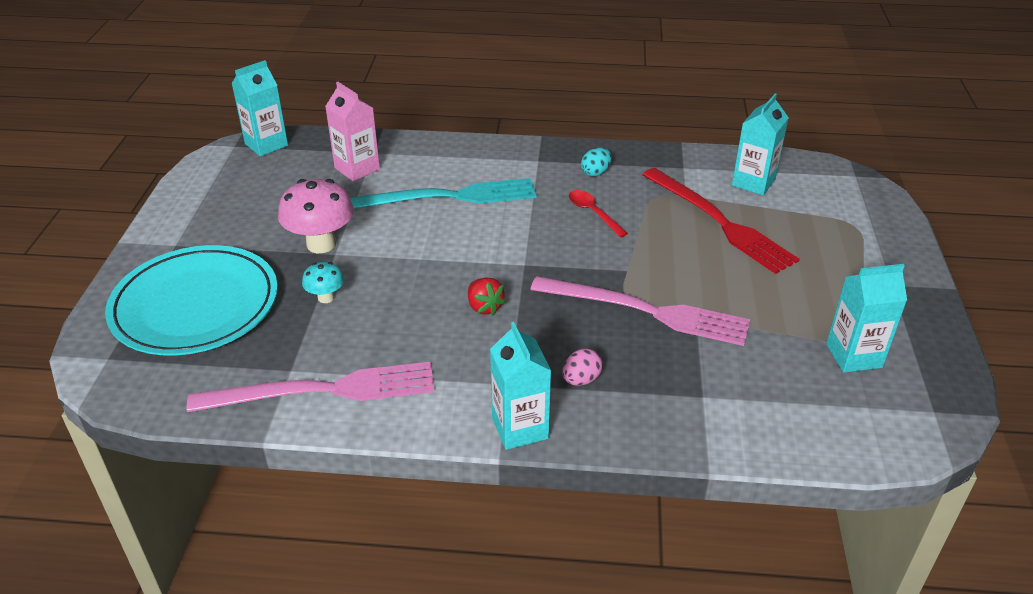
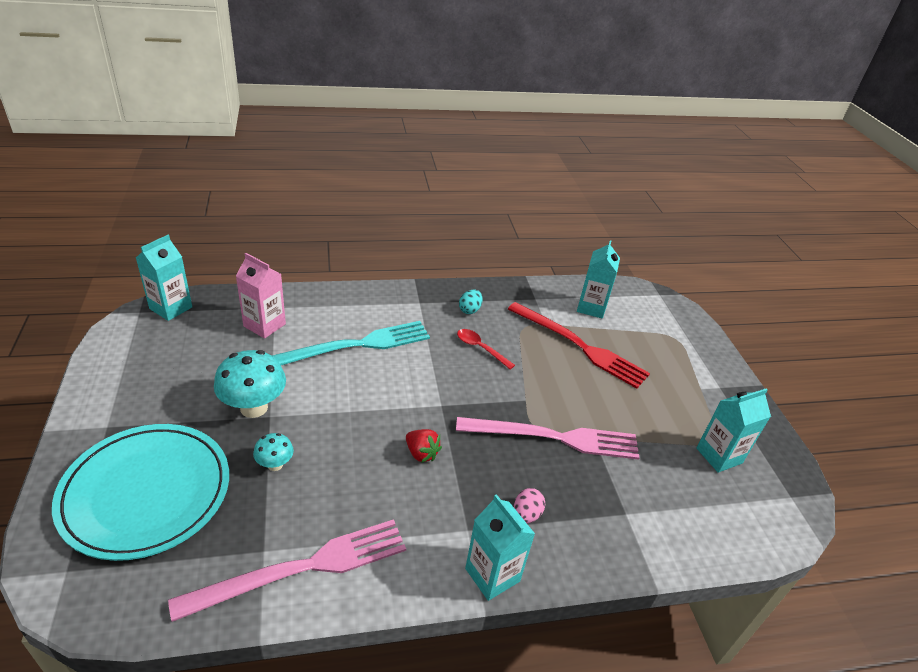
camera: 20 degrees left, 0 degrees up
(321, 244) = (254, 407): pink mushroom -> turquoise mushroom

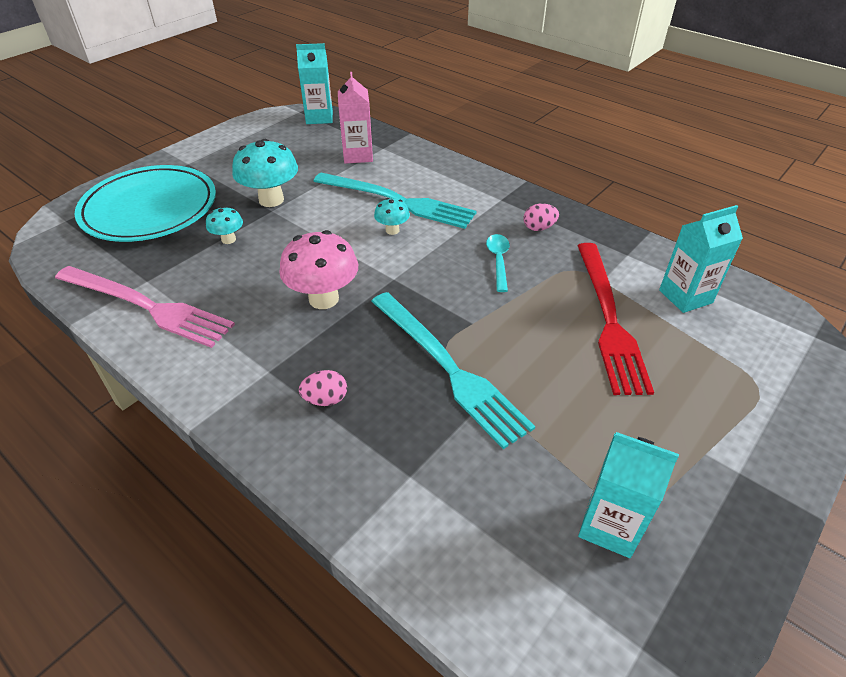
camera: 55 degrees right, 5 degrees up
(386, 371) = (392, 230): none -> turquoise mushroom
(421, 453) = (323, 299): red strawberry -> pink mushroom
(469, 310) = (539, 228): turquoise egg -> pink egg
(480, 348) = (498, 261): red spoon -> turquoise spoon
(492, 575) = (233, 413): turquoise carton -> none
(554, 437) = (448, 368): pink fork -> turquoise fork

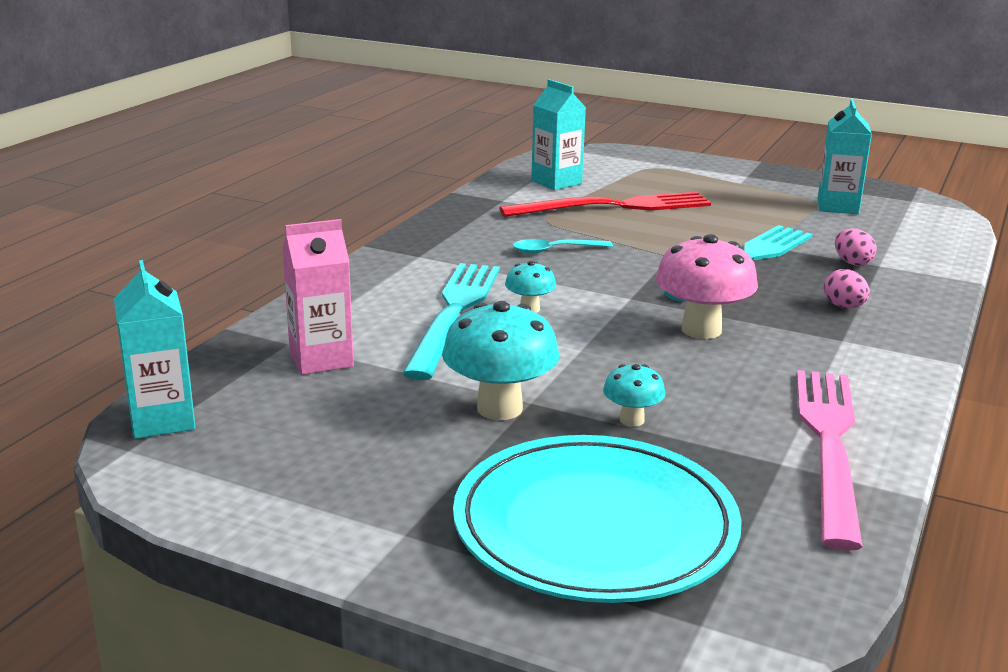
camera: 105 degrees left, 20 degrees down
(539, 228) = (475, 235): pink egg -> pink egg (852, 263)

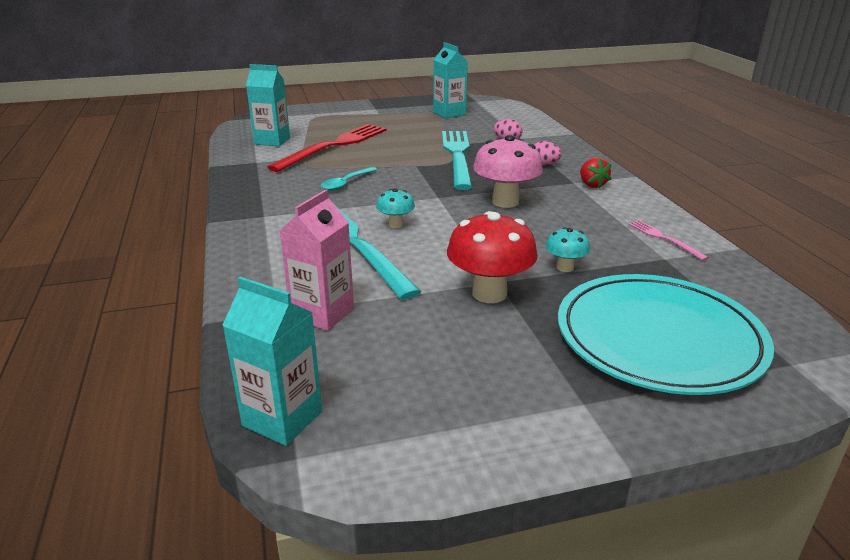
camera: 40 degrees left, 5 degrees up
(499, 408) = (489, 293): turquoise mushroom -> red mushroom
(829, 444) = (664, 239): pink fork -> pink fork, size x0.44
(863, 351) = (592, 185): none -> red strawberry

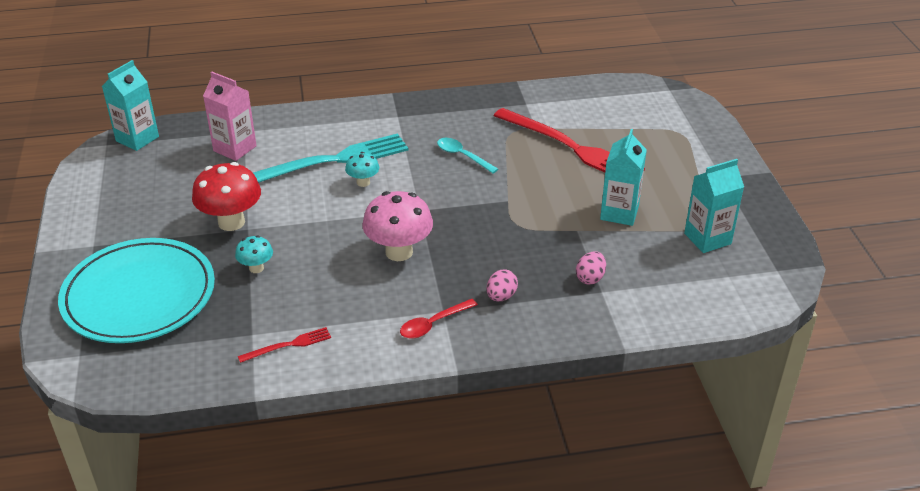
camera: 95 degrees right, 10 degrees up
(272, 141) = (588, 108): turquoise carton -> turquoise carton (619, 213)
(457, 156) = (535, 232): turquoise fork -> none
(592, 185) = (433, 324): red strawberry -> red spoon
(664, 239) = (288, 345): pink fork -> red fork

